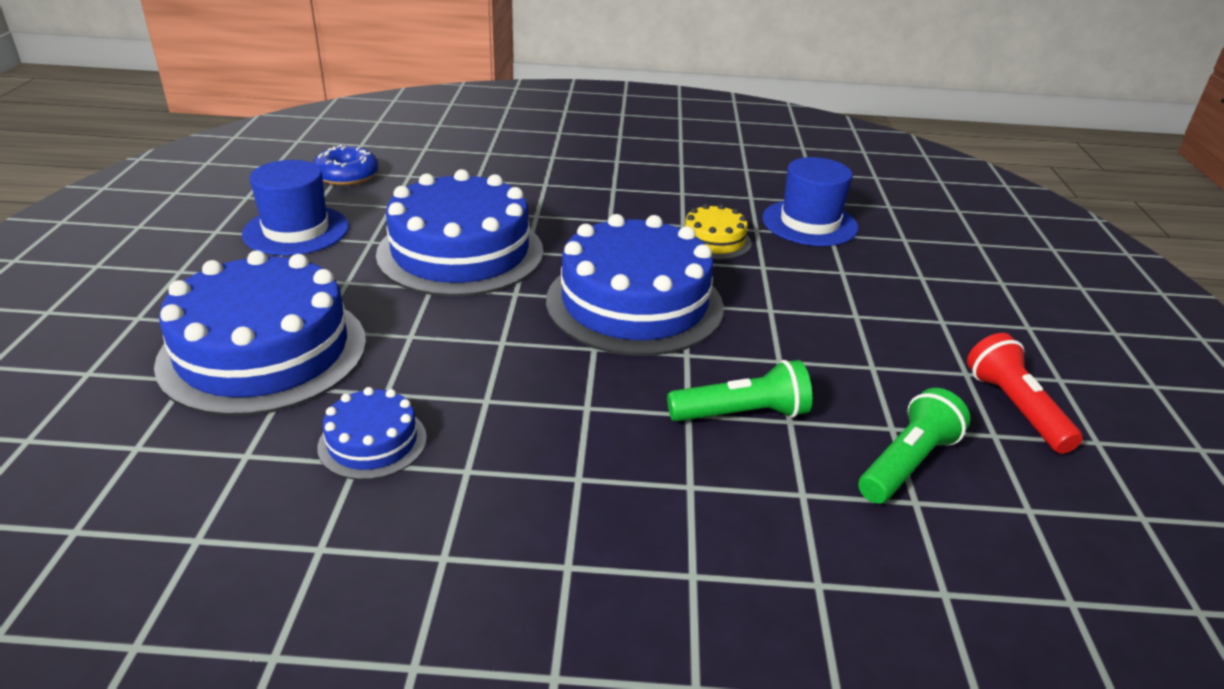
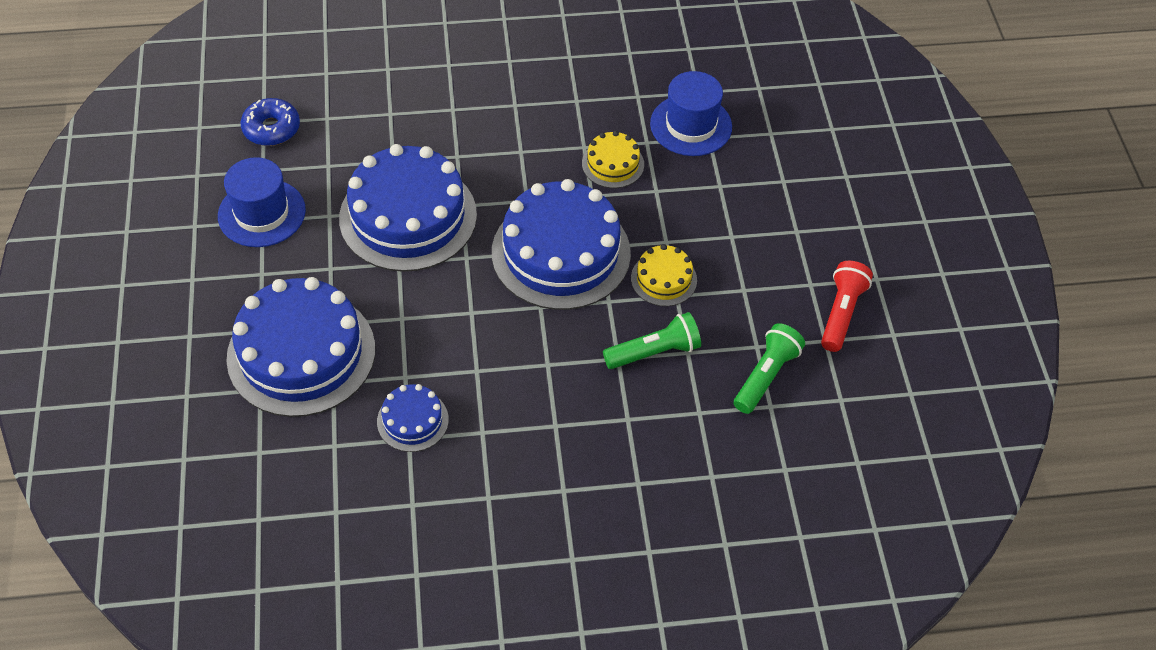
camera: 10 degrees left, 20 degrees up
(763, 343) = (663, 279): none -> yellow cake
(1015, 408) = (841, 313): red flashlight -> red flashlight turned 45 degrees clockwise

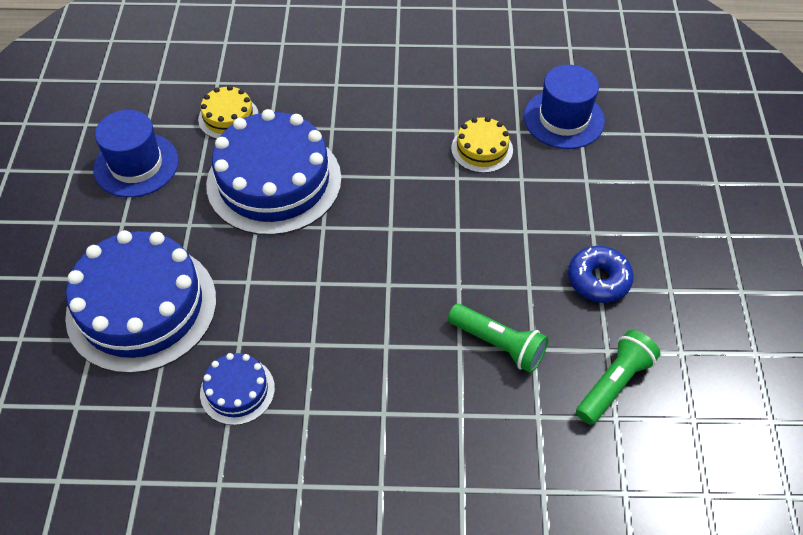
camera: 10 degrees right, 0 degrees up
(271, 128) = (164, 87): blue donut -> blue donut (598, 280)
(561, 253) = (417, 231): blue cake -> none
(654, 352) = (499, 345): green flashlight -> green flashlight turned 45 degrees clockwise
(663, 279) = (518, 269): yellow cake -> yellow cake (228, 117)
(841, 313) = (701, 324): red flashlight -> none

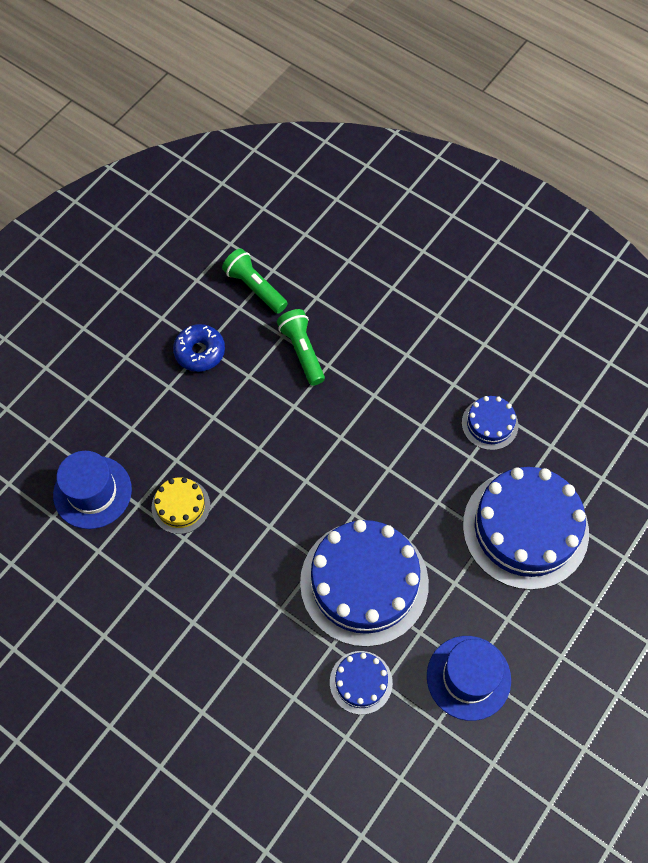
camera: 145 degrees left, 10 degrees up
(228, 117) = (361, 682): yellow cake -> blue cake
(614, 383) = (254, 287): green flashlight -> green flashlight turned 60 degrees clockwise

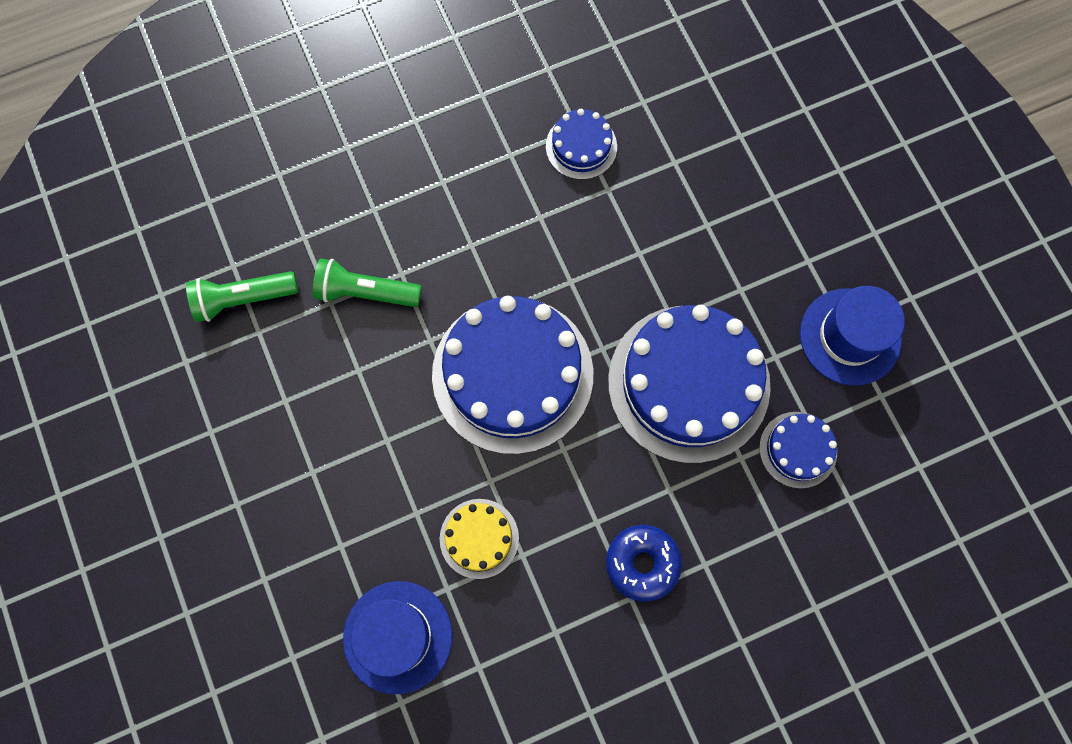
camera: 60 degrees left, 10 degrees up
(200, 352) = (289, 410): blue donut -> blue donut (642, 563)
(525, 528) = (720, 183): blue cake -> blue cake (512, 374)

